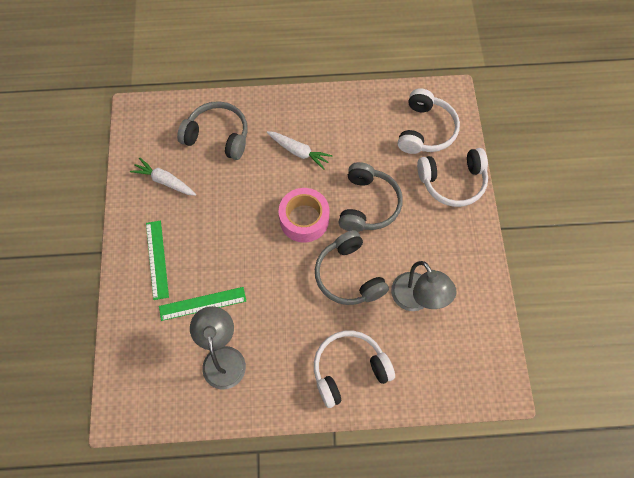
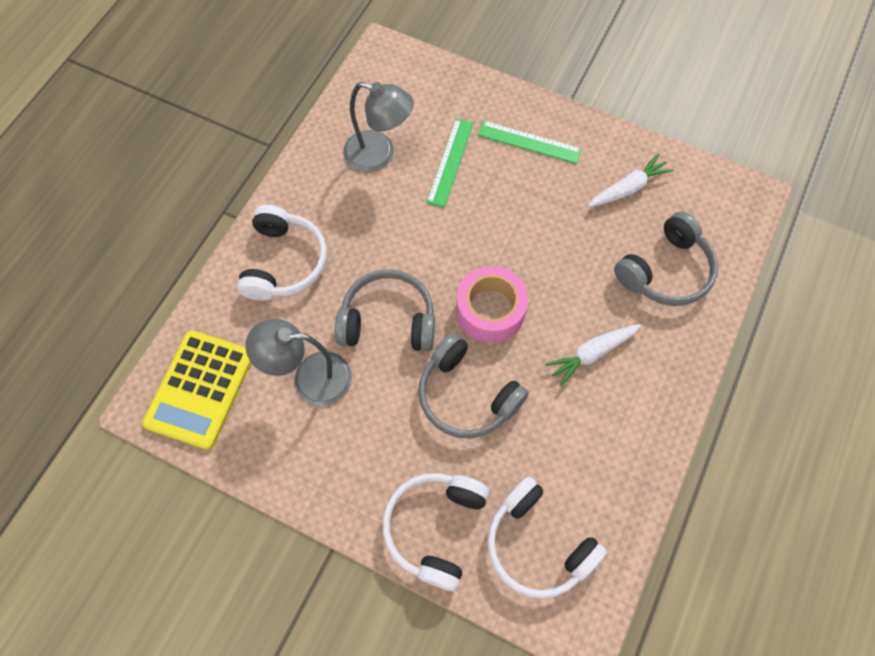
camera: 120 degrees right, 0 degrees up
(469, 363) = (200, 389): none -> yellow calculator

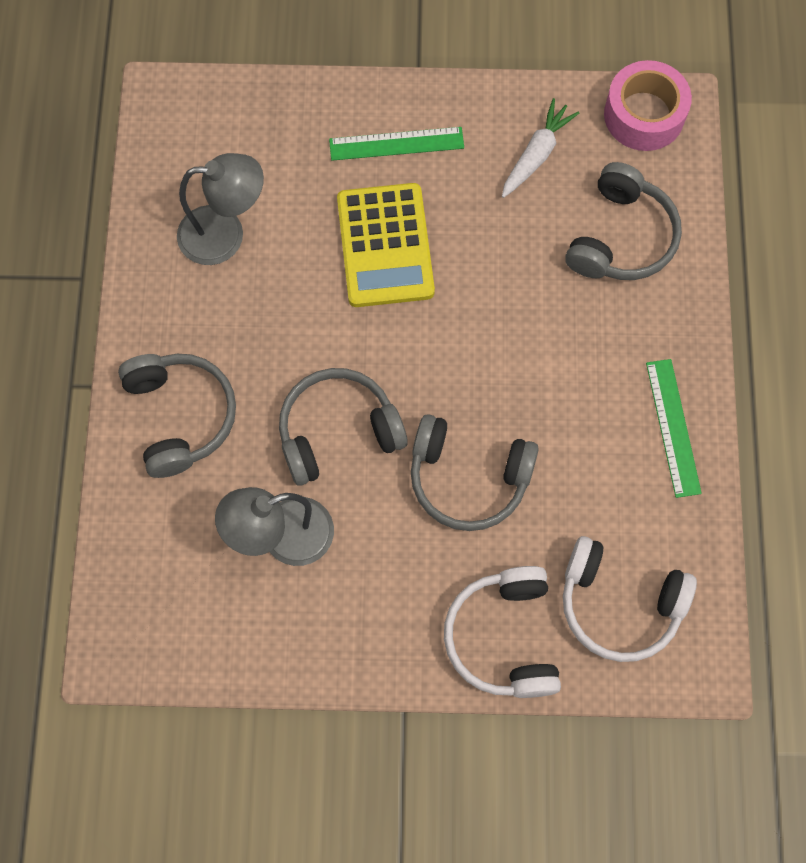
camera: 25 degrees left, 5 degrees up
(200, 389) = (162, 608): yellow calculator -> yellow calculator (385, 246)
(284, 262) = (180, 416): white headphones -> grey headphones
(450, 162) = (315, 208): green ruler -> green ruler (673, 427)
(490, 310) = (448, 368): pink tape -> pink tape (644, 115)
(591, 354) = (582, 370): white carrot -> none

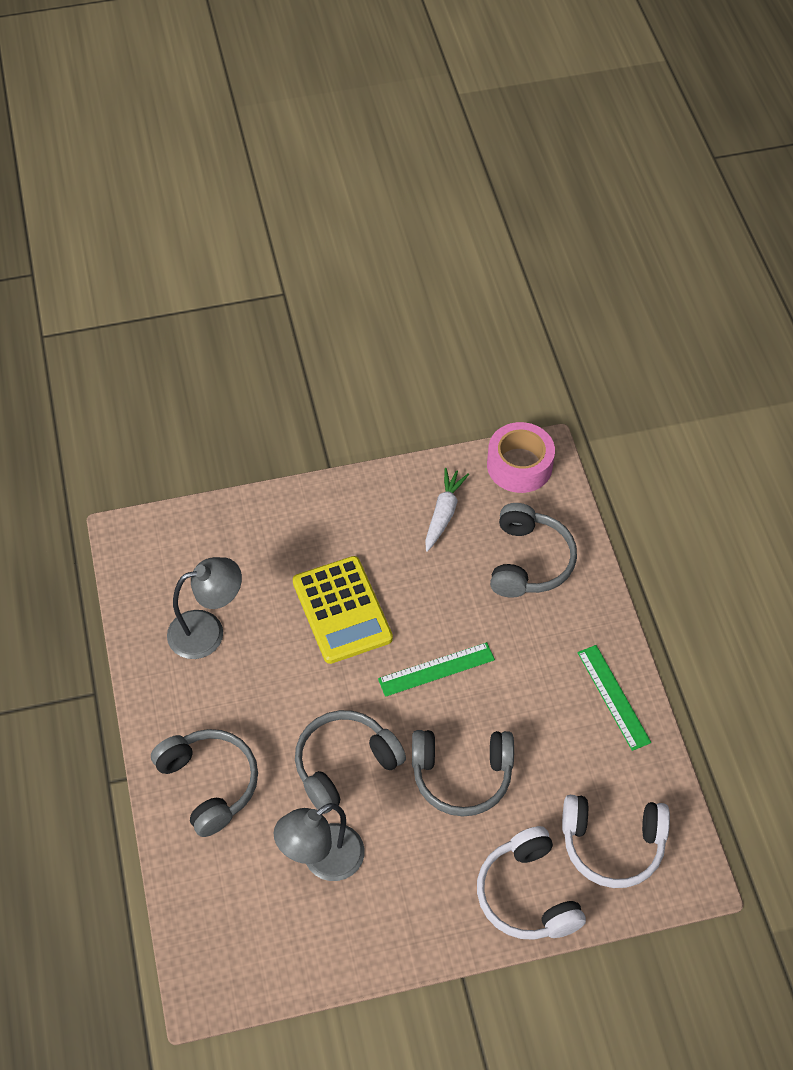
camera: 15 degrees left, 15 degrees down
(396, 144) = (329, 530): green ruler -> green ruler (436, 669)

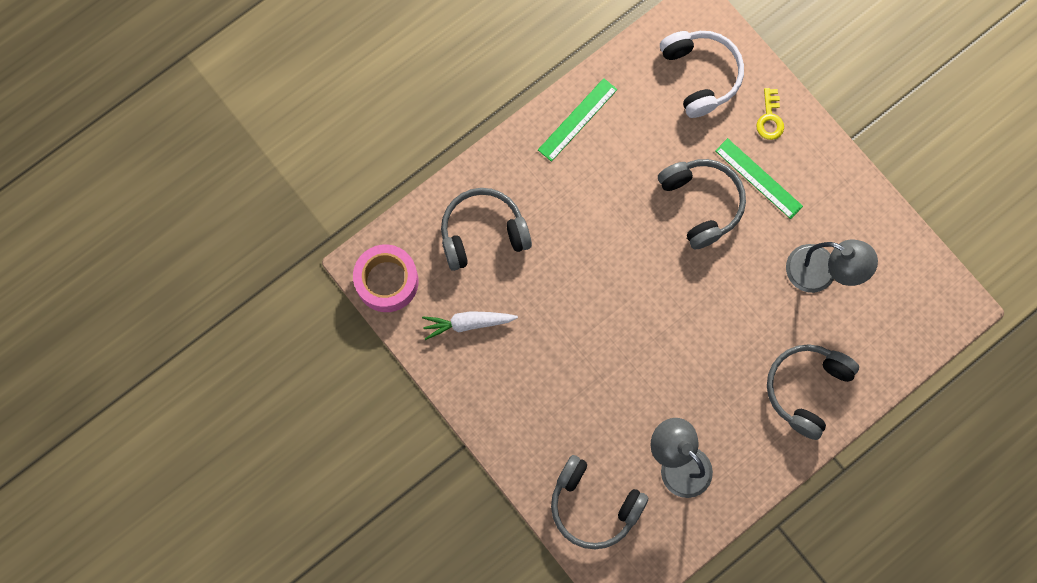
camera: 115 degrees left, 20 degrees up
(342, 610) = (604, 363): yellow calculator -> none
(344, 764) = (737, 294): grey headphones -> grey headphones (593, 506)
(436, 669) = (620, 262): green ruler -> green ruler (758, 178)
(527, 895) = (770, 118): white headphones -> yellow key

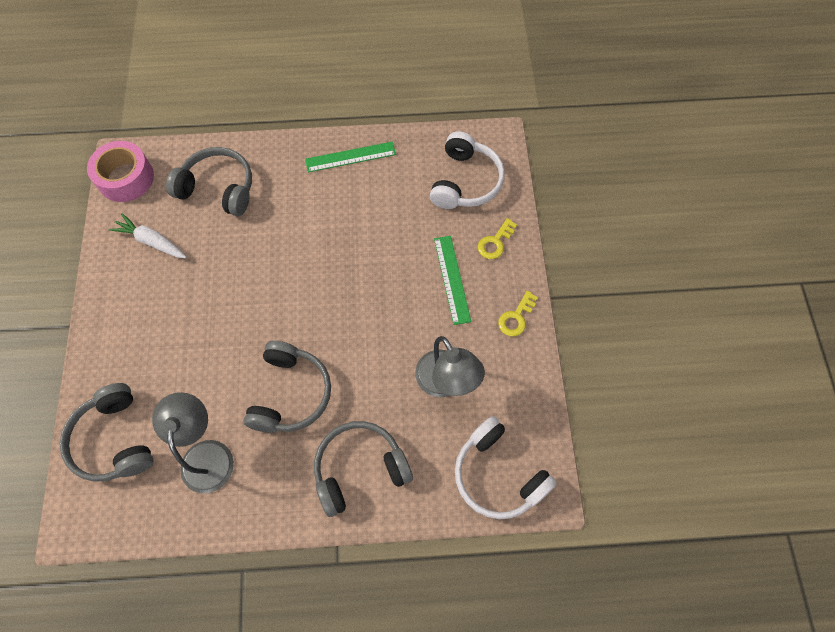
camera: 35 degrees right, 10 degrees down
(701, 203) = (393, 269): grey headphones -> grey headphones (290, 393)
(836, 177) = (516, 317): none -> yellow key
(914, 319) = (497, 475): none -> white headphones

